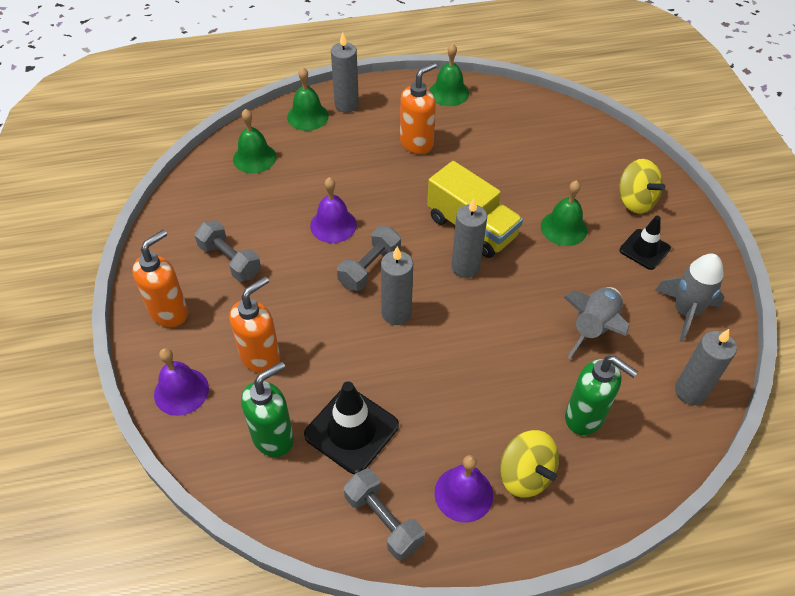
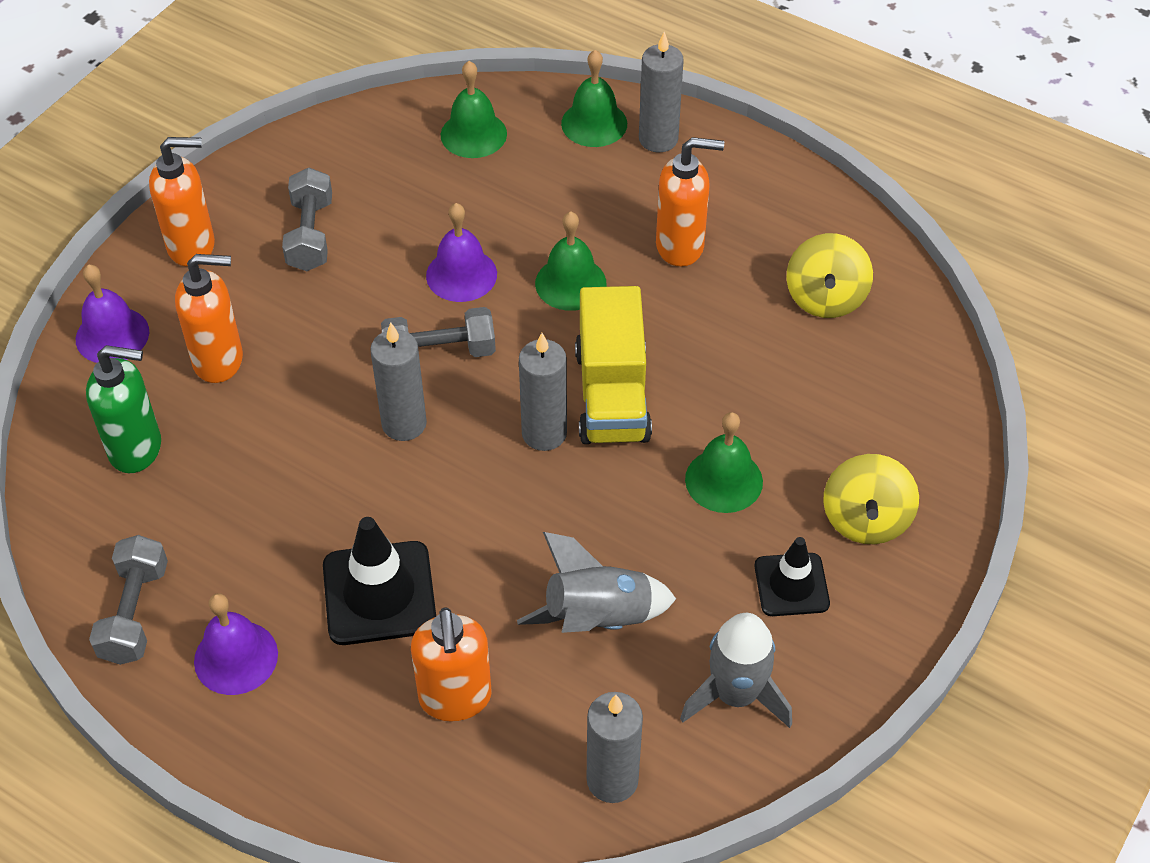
camera: 45 degrees right, 0 degrees up
(351, 430) = (212, 504): black traffic cone -> black traffic cone (379, 593)
(449, 93) = (808, 208): green bell -> green bell (570, 283)
(525, 475) = (317, 696): yellow spinning top -> yellow spinning top (825, 298)
(585, 417) = (455, 699): green soap dispenser -> orange soap dispenser

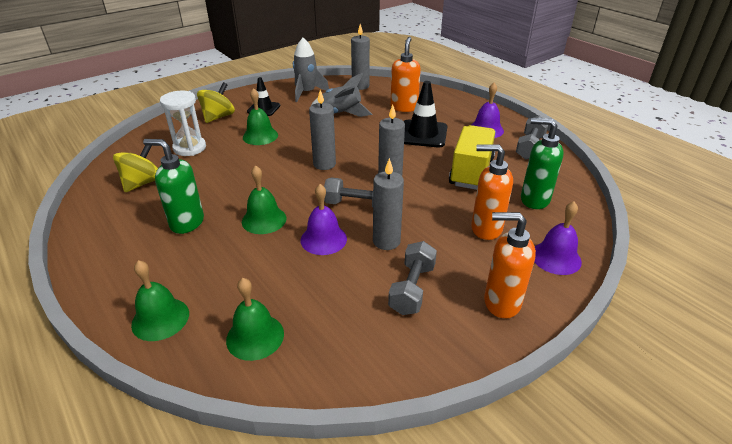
camera: 160 degrees left, 15 degrees down
(612, 394) = (282, 170): yellow truck -> yellow truck (471, 172)
(658, 139) = (130, 292): grey candle -> grey candle (386, 241)
(681, 246) = (186, 223): orange soap dispenser -> green soap dispenser
(831, 403) = (189, 148): none -> white hourglass

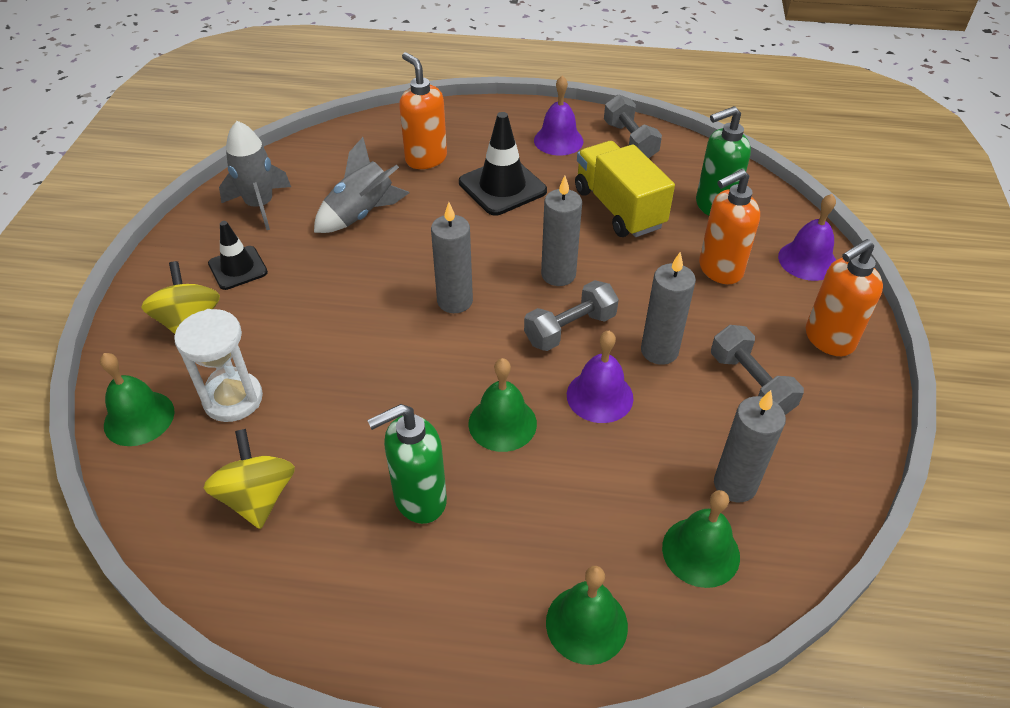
camera: 45 degrees left, 10 degrees up
(260, 136) = (306, 314): green bell -> green bell (139, 418)
(360, 86) = (320, 154): grey candle -> grey candle (735, 484)

